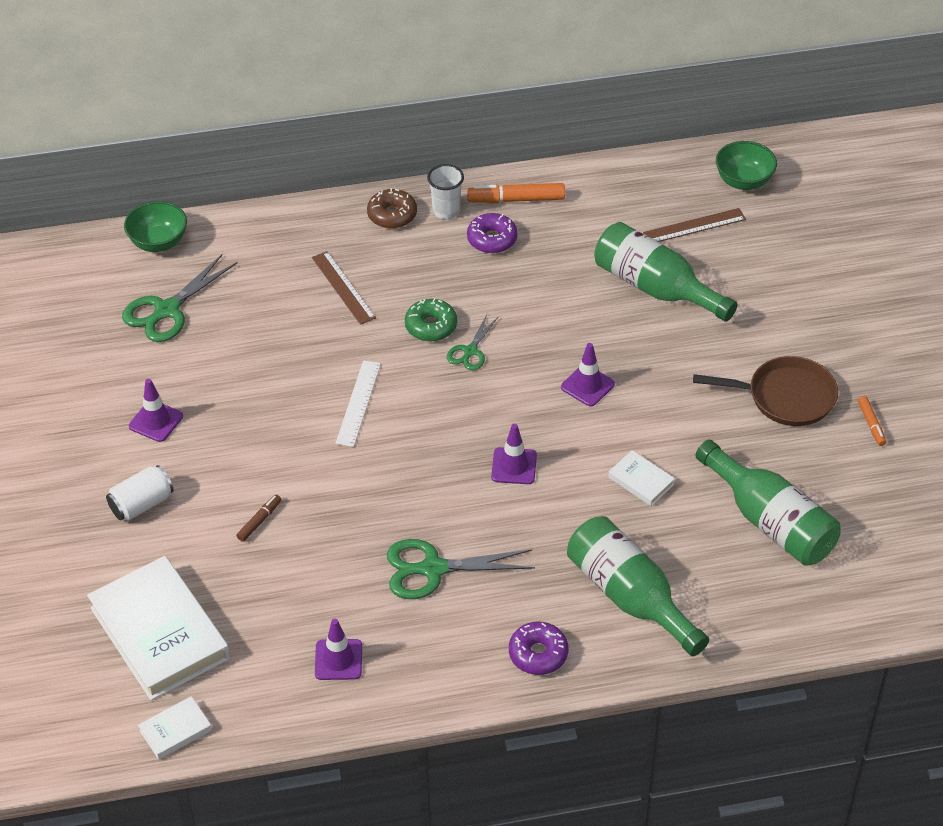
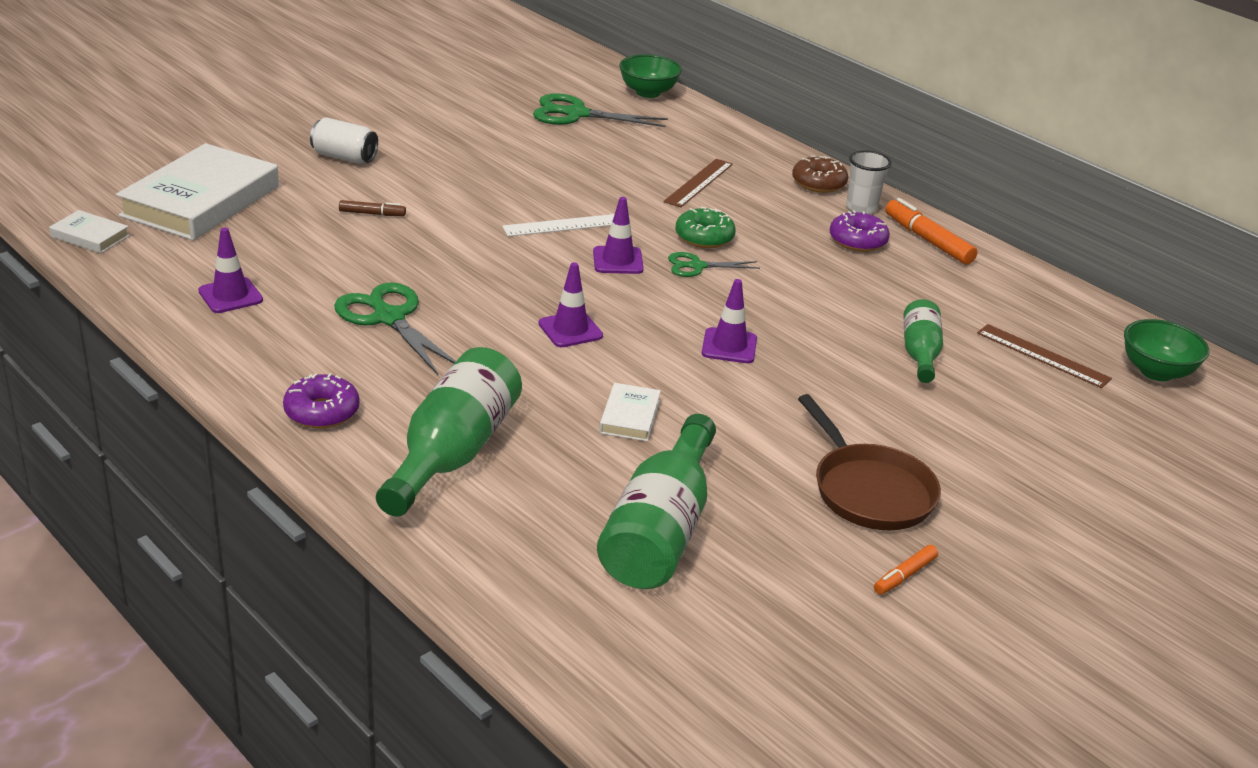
camera: 55 degrees right, 15 degrees down
(156, 421) = (445, 140): purple traffic cone -> purple traffic cone (618, 261)
(656, 288) = (920, 354): green bottle -> green bottle, size x0.58

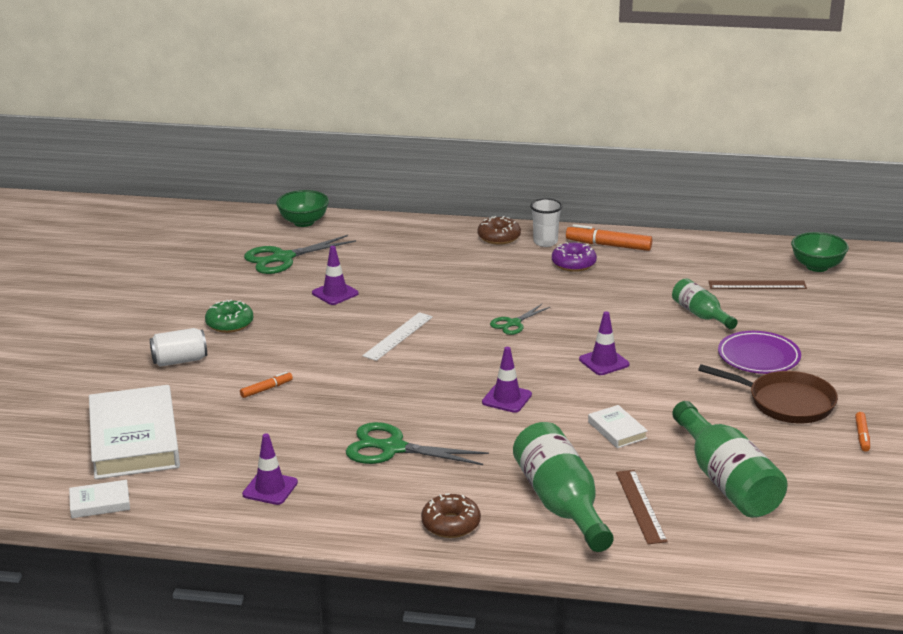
camera: 35 degrees left, 5 degrees down
(322, 412) = (451, 524): purple donut -> brown donut
(372, 214) = (266, 389): brown marker -> orange marker
(618, 261) = (465, 343): purple traffic cone -> purple traffic cone (335, 293)
(699, 183) = (431, 269): brown ruler -> brown ruler (640, 506)
(704, 237) = (489, 303): green donut -> green donut (229, 323)
(916, 428) = (758, 357): none -> purple plate

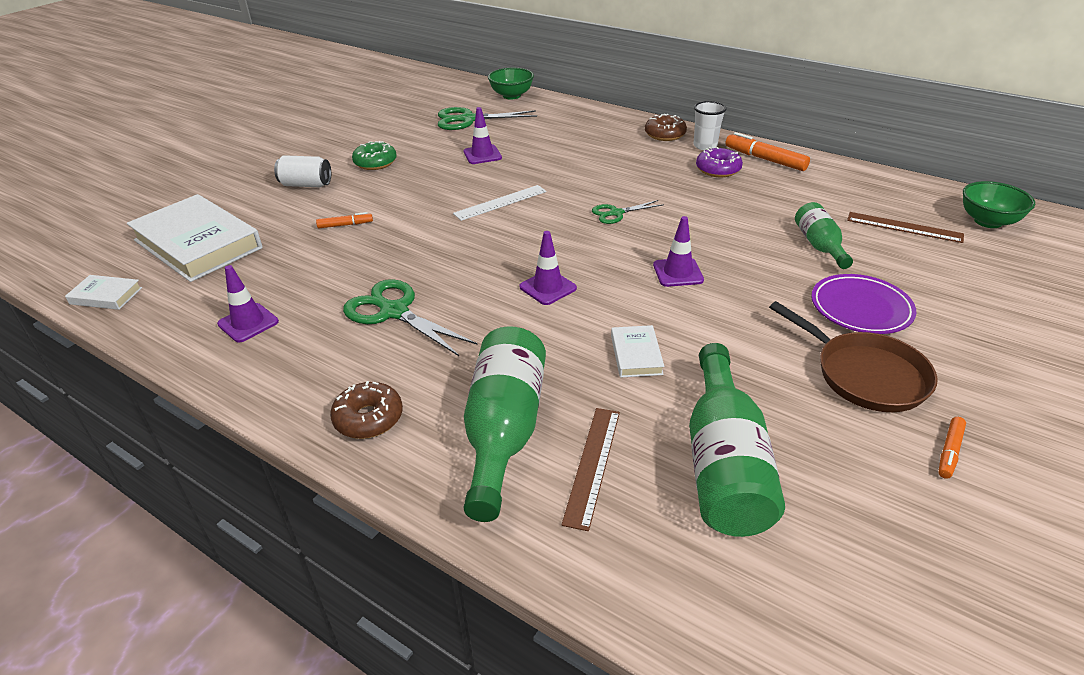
camera: 25 degrees right, 10 degrees up
(134, 439) = (198, 244): white book -> white book turned 60 degrees counterclockwise

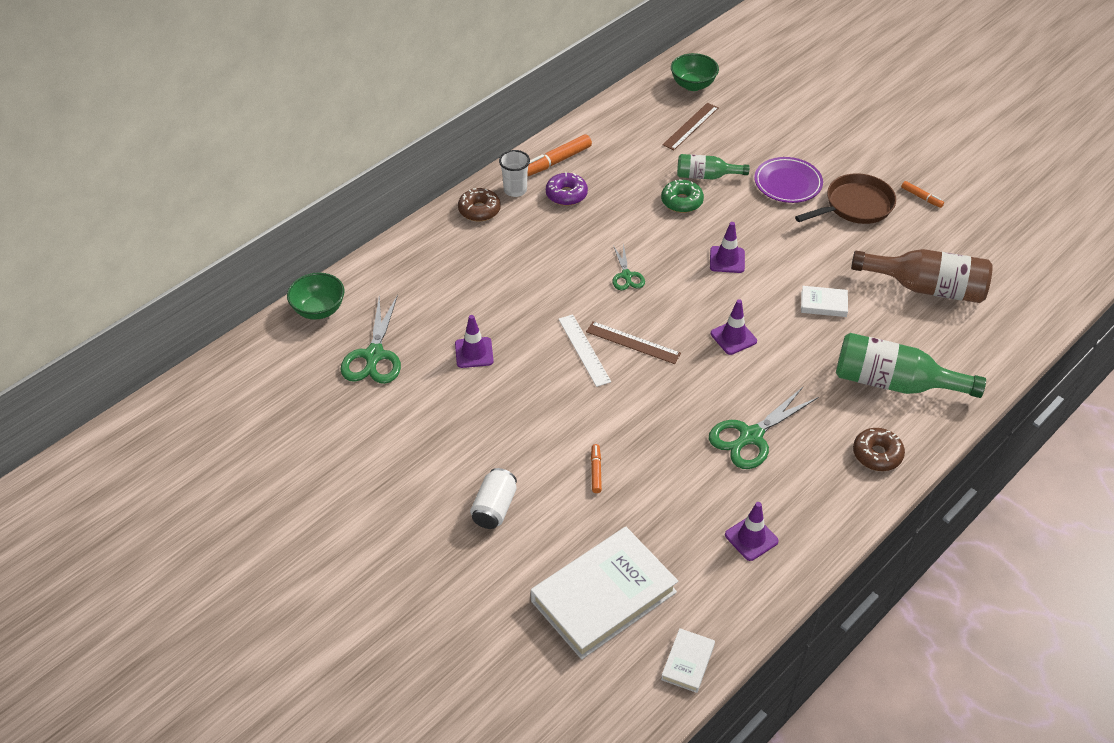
camera: 80 degrees left, 10 degrees up
(375, 163) = (460, 445): green donut -> green donut (681, 202)
(592, 465) = (925, 345): brown ruler -> brown ruler (633, 342)
(724, 463) = (926, 288): green bottle -> brown bottle

